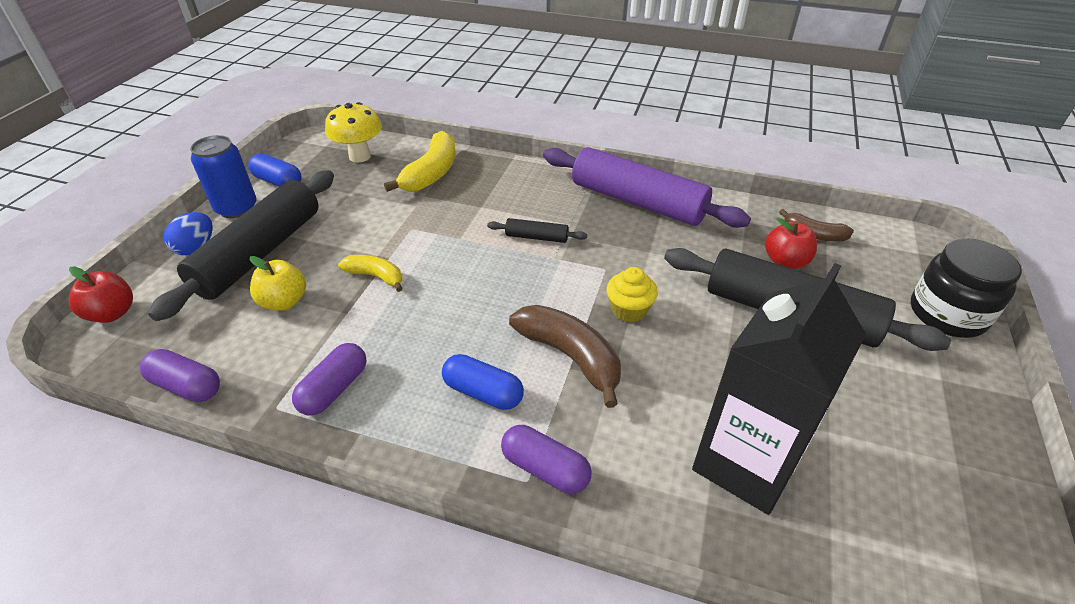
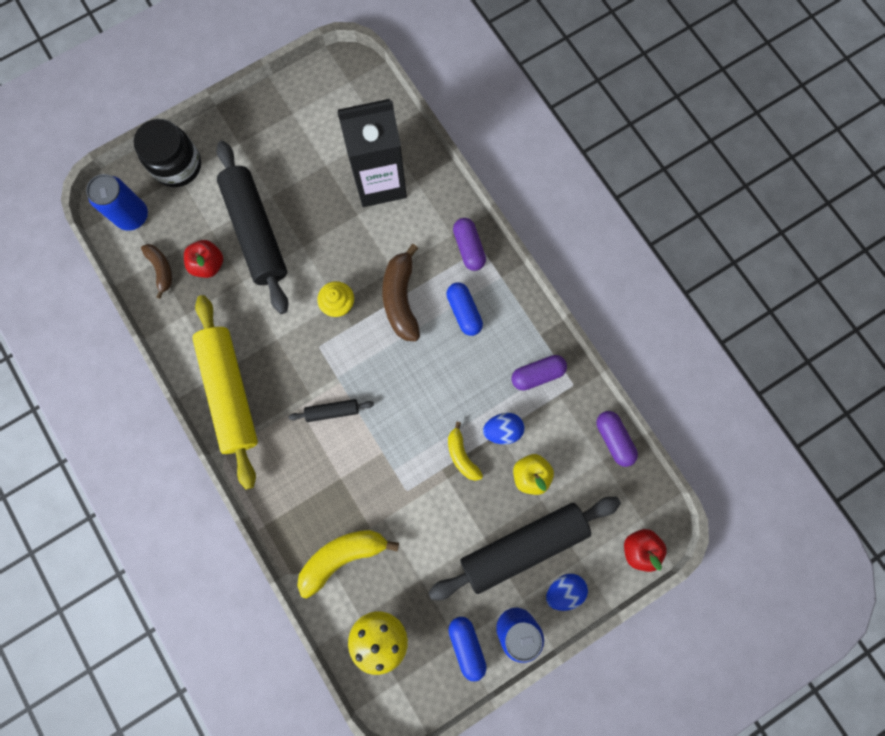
camera: 140 degrees left, 35 degrees up
(344, 317) = (502, 430): none -> blue egg
(536, 237) = (332, 411): black rolling pin -> black rolling pin turned 60 degrees counterclockwise
(637, 202) = (230, 392): purple rolling pin -> yellow rolling pin
(901, 252) = (132, 216): none -> blue can

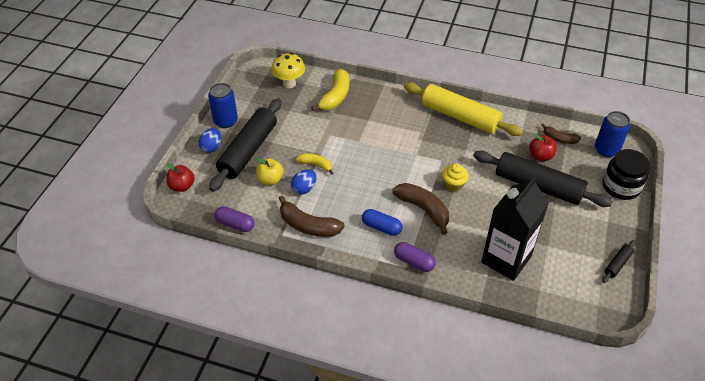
camera: 140 degrees right, 30 degrees down
(332, 411) = (402, 140): black rolling pin -> black rolling pin (617, 264)
(466, 645) = (244, 102): blue capsule -> none
(537, 374) = (308, 226): purple capsule -> brown banana

